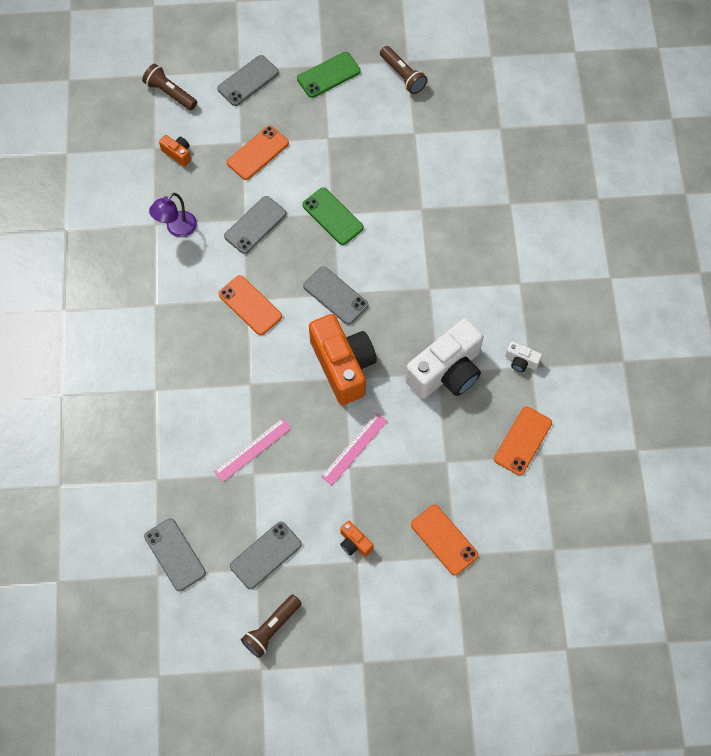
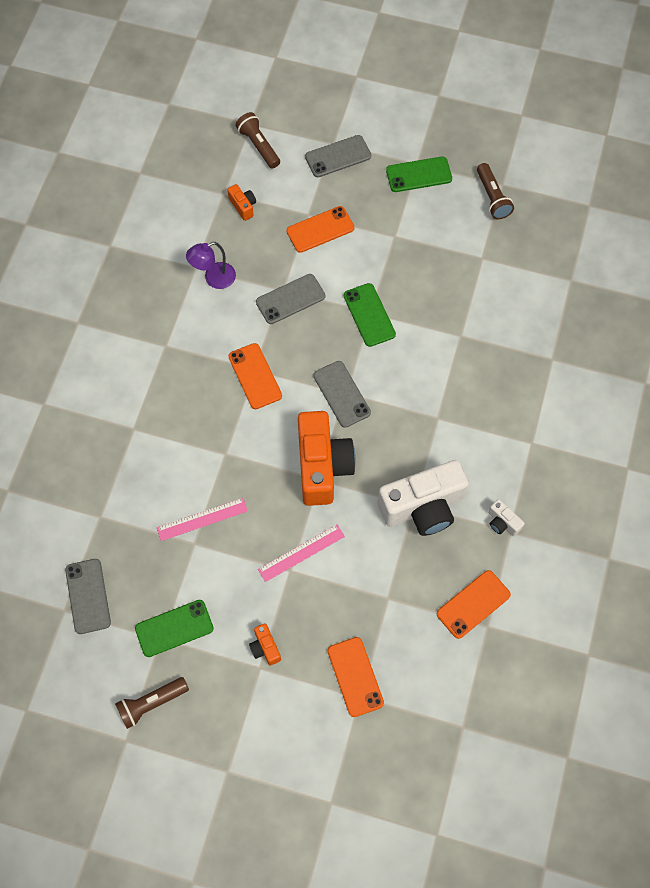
camera: 20 degrees right, 0 degrees up
(266, 555) = (174, 628): grey phone -> green phone

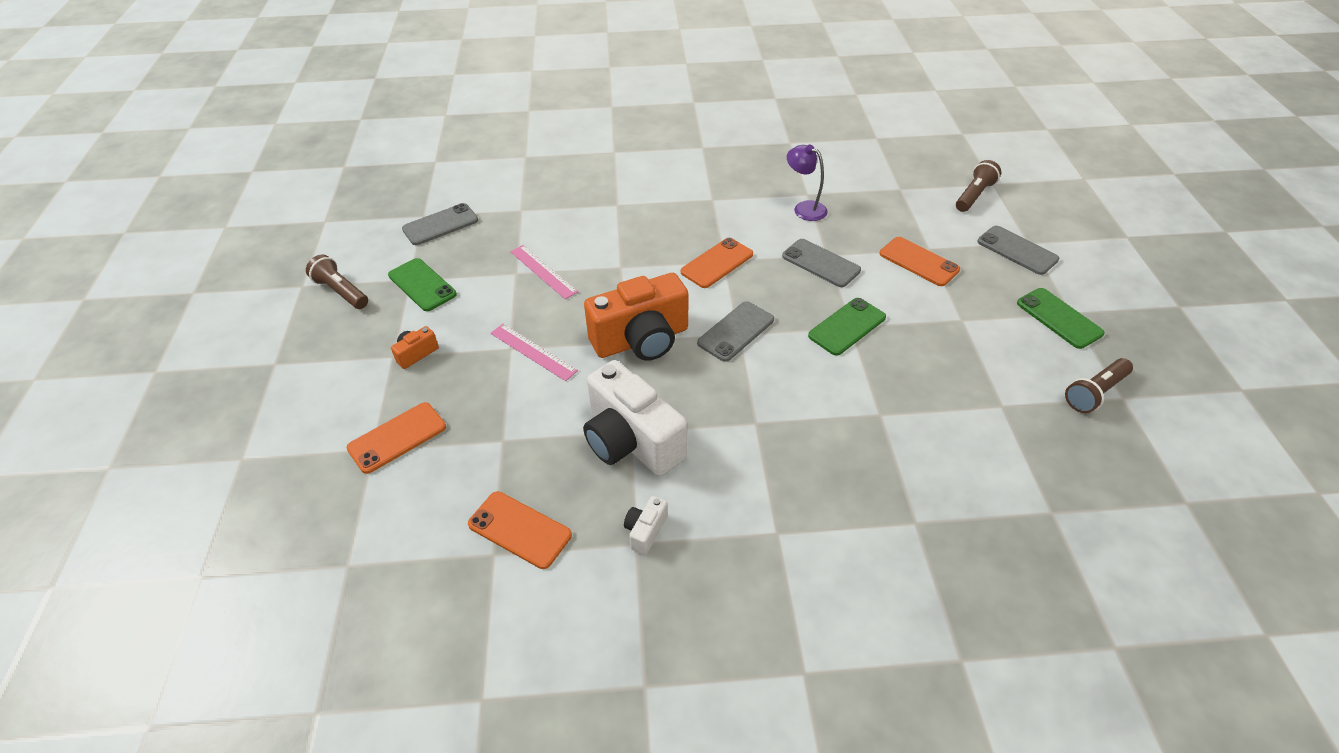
camera: 70 degrees right, 20 degrees down
(243, 206) = (898, 204): orange camera -> none

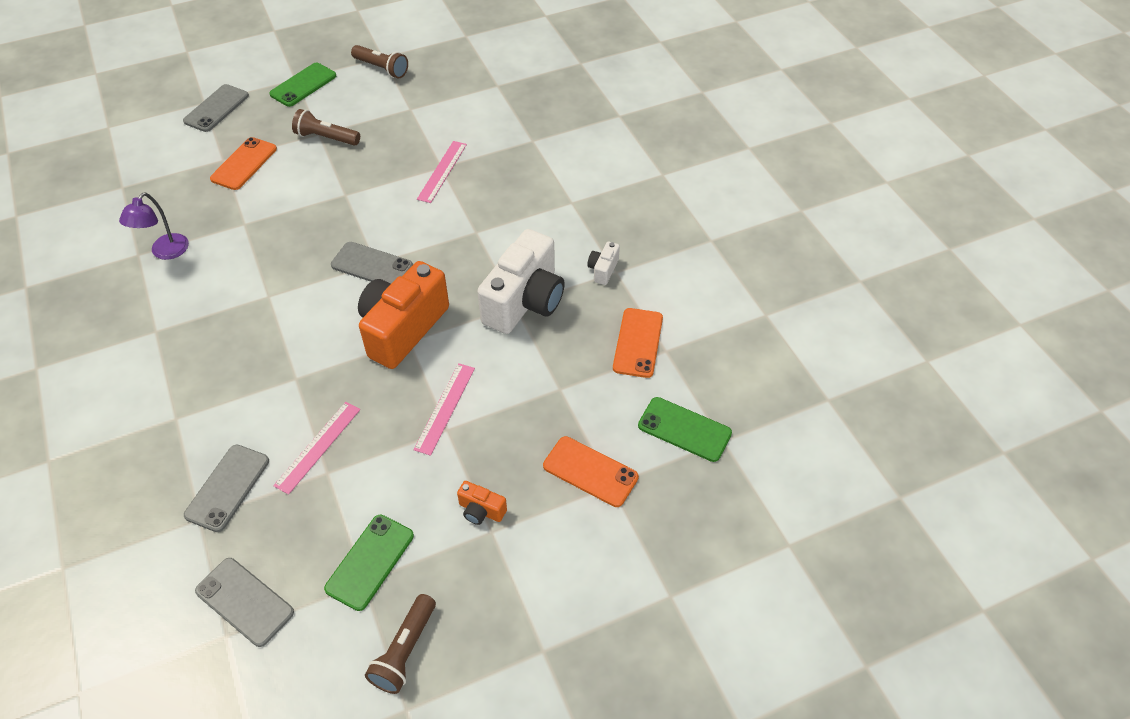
camera: 110 degrees left, 5 degrees up
(641, 340) = (403, 329): orange camera -> orange camera turned 105 degrees counterclockwise
(645, 531) = (603, 270): white camera -> white camera turned 105 degrees clockwise
(717, 263) = (273, 301): orange phone -> none
(821, 263) = (258, 226): grey phone -> grey phone (227, 488)
(847, 327) = (345, 197): green phone -> green phone (684, 429)
(871, 414) = (442, 171): none -> pink ruler
(974, 195) = (130, 137): brown flashlight -> brown flashlight (326, 138)

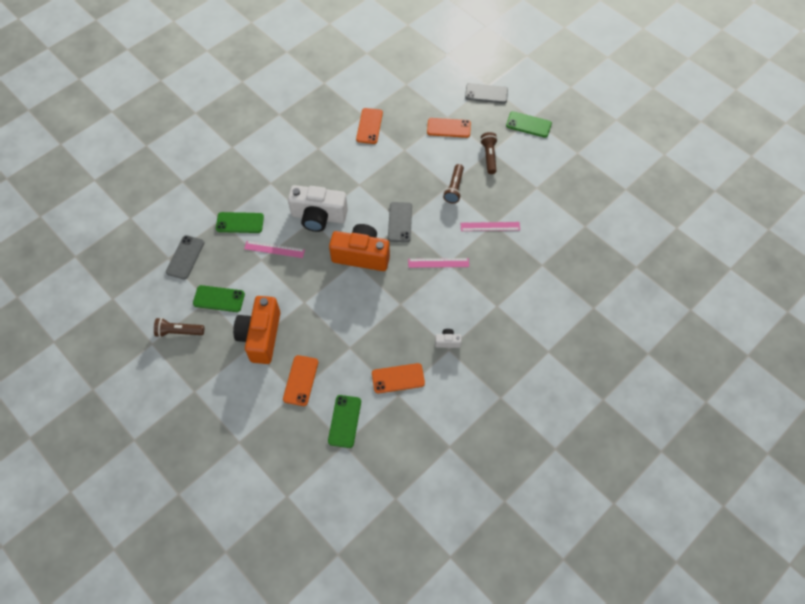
camera: 70 degrees right, 10 degrees up
(165, 252) = (369, 126): purple lamp -> orange phone
(227, 488) = (240, 222): grey phone -> green phone
(381, 68) = (566, 157): brown flashlight -> brown flashlight (454, 188)
(445, 408) = (317, 296): pink ruler -> pink ruler (438, 263)
(481, 510) = (261, 336): orange camera -> orange camera, size x2.35
(525, 301) = (405, 308): white camera -> white camera (318, 216)

